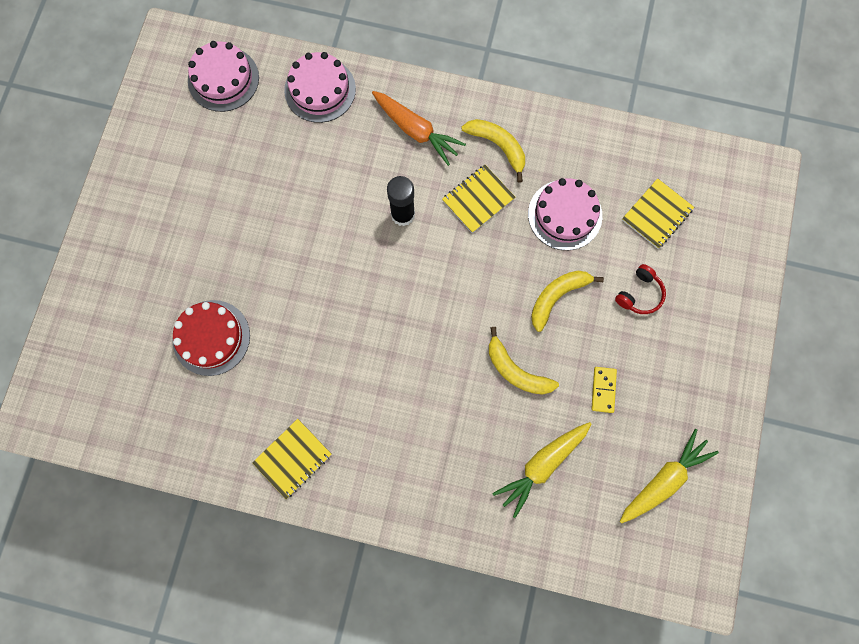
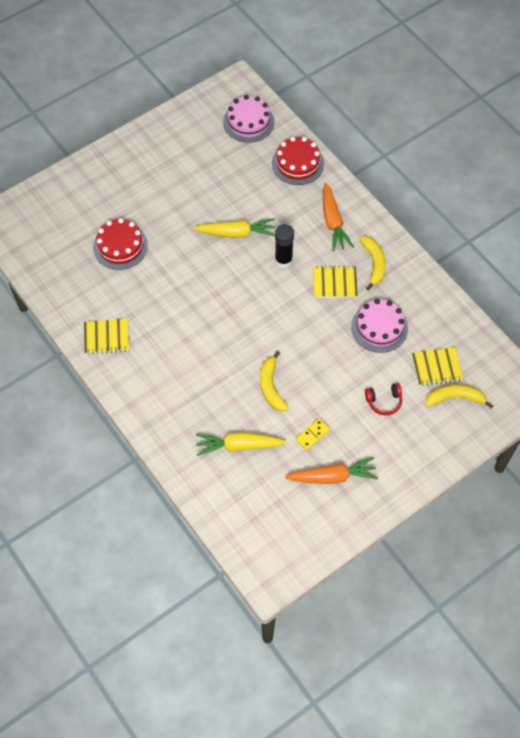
camera: 40 degrees right, 15 degrees down
(320, 90) = (297, 163): pink cake -> red cake
(557, 297) = (332, 367): yellow banana -> yellow banana (455, 398)
(662, 419) = (333, 476): none -> orange carrot
(664, 479) = (303, 508): yellow carrot -> yellow carrot (237, 233)

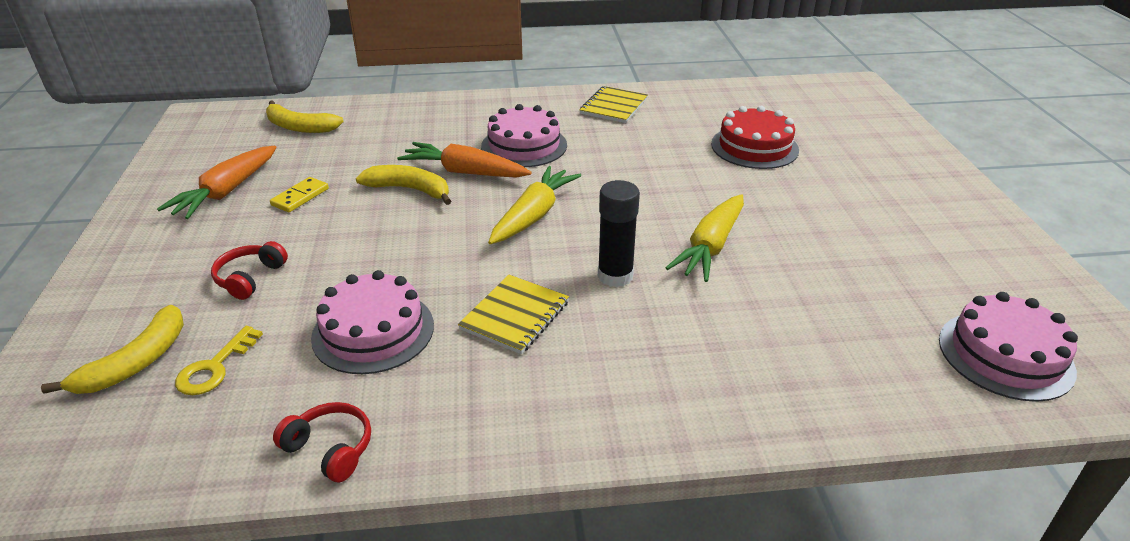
camera: 120 degrees right, 25 degrees down
(188, 359) = (524, 145): none -> pink cake
(238, 446) = (365, 143): yellow carrot -> yellow carrot (534, 215)
(297, 163) = (850, 383): red cake -> none
(312, 435) = (300, 197): yellow domino -> yellow domino turned 45 degrees clockwise
(333, 222) = (655, 371): orange carrot -> orange carrot (464, 172)
(374, 263) = (509, 386): yellow banana -> yellow banana (300, 127)
(437, 367) = (215, 367): yellow notebook -> yellow key
(439, 299) = (330, 449): none -> red headphones

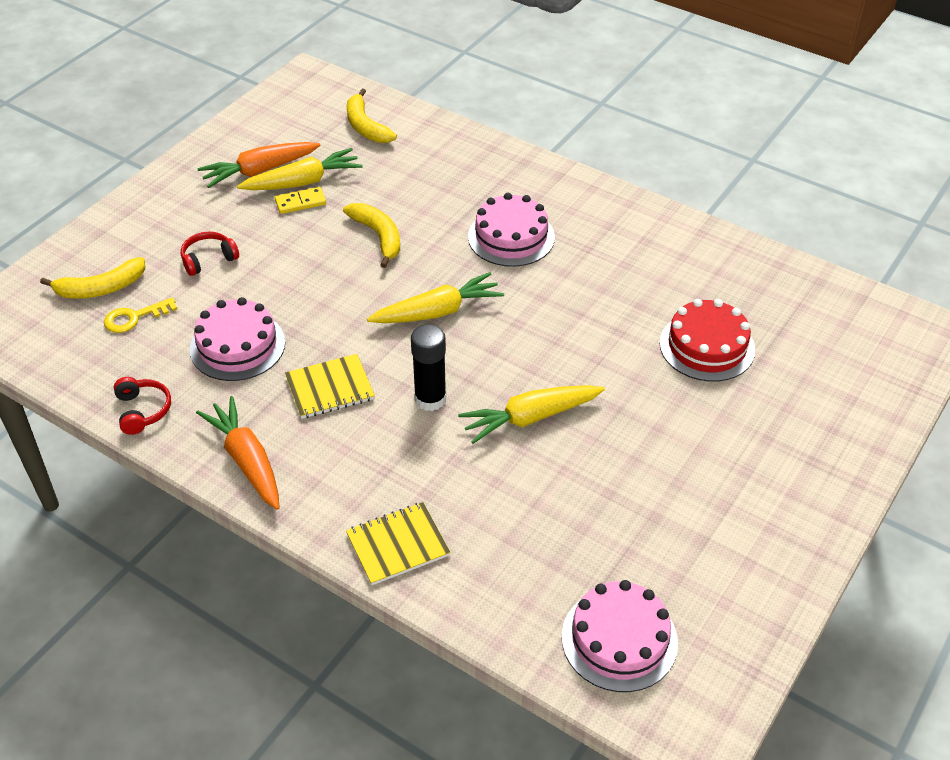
camera: 40 degrees right, 10 degrees up
(284, 182) = (303, 182): none -> yellow carrot
(464, 172) = (435, 240): orange carrot -> orange carrot (246, 460)
(613, 106) = (641, 232): yellow notebook -> yellow notebook (398, 545)

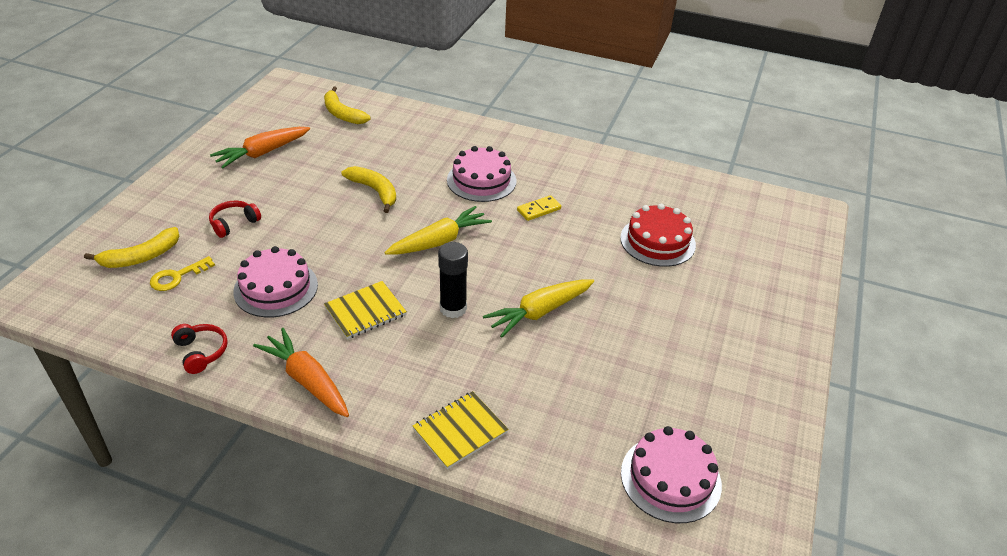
camera: 15 degrees left, 5 degrees down
(300, 202) = (303, 173): yellow domino -> yellow domino (539, 210)
(303, 182) = (301, 157): yellow carrot -> none

